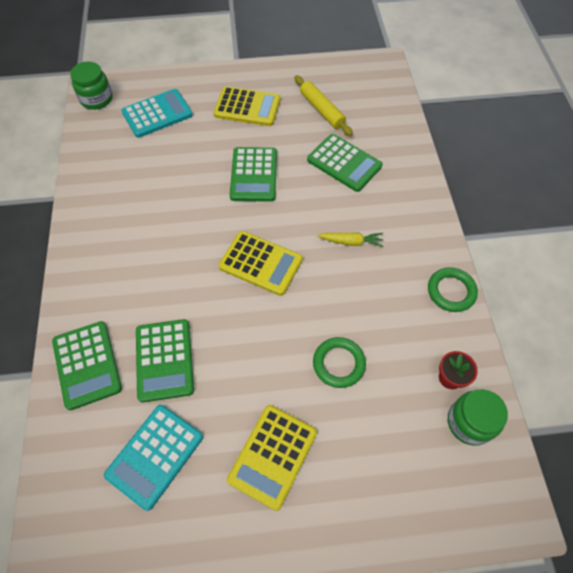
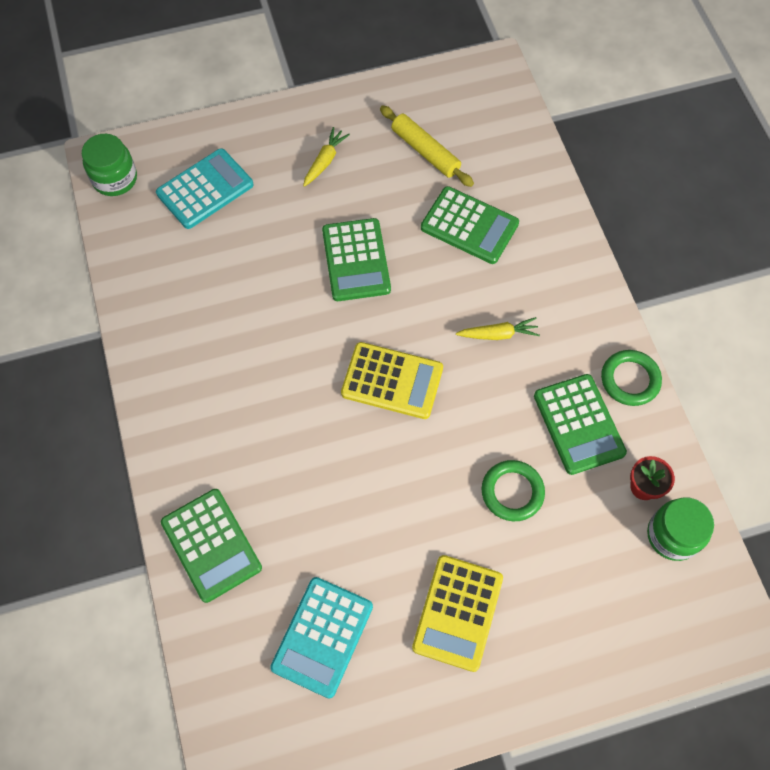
camera: 10 degrees left, 5 degrees up
(164, 360) = (304, 523): green calculator -> green calculator (579, 424)
(247, 107) = (325, 161): yellow calculator -> yellow carrot

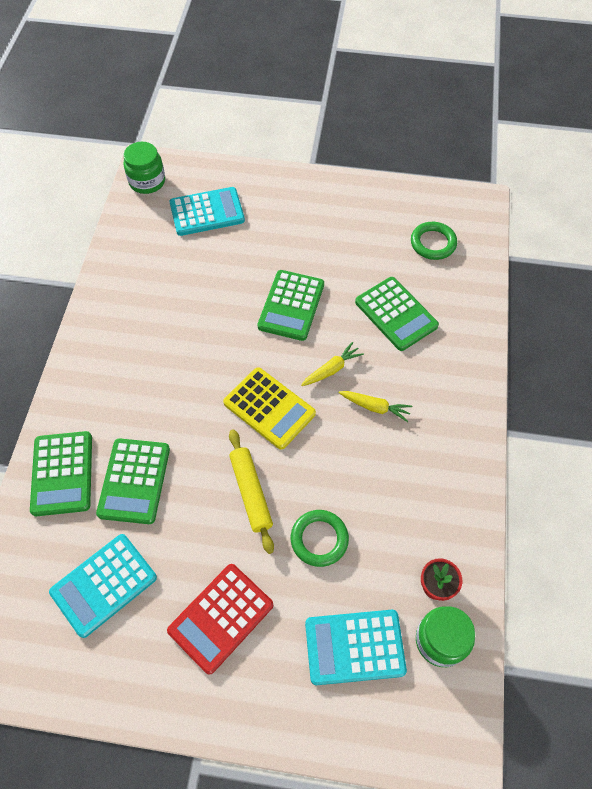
camera: 25 degrees right, 5 degrees down
(325, 161) = (307, 224): yellow carrot -> yellow carrot (331, 369)
(425, 151) = (390, 245): yellow rolling pin -> yellow rolling pin (251, 492)
(457, 612) = (221, 618): yellow calculator -> red calculator
(579, 424) = (405, 508): green calculator -> green calculator (134, 481)
(598, 579) = (354, 647): none -> turquoise calculator
(630, 380) = (469, 491): green ring -> green ring (433, 243)

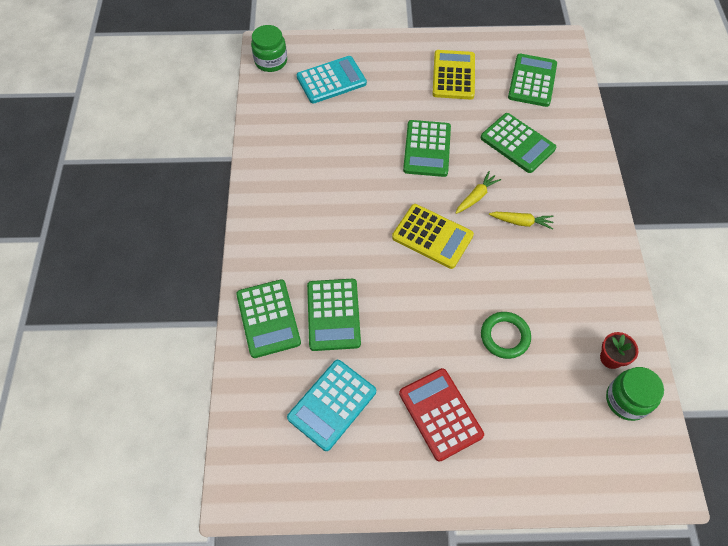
camera: 10 degrees left, 0 degrees up
(221, 618) = (440, 414): red calculator -> red calculator turned 120 degrees clockwise
(251, 492) = (436, 308): yellow rolling pin -> none
(344, 225) = (453, 75): none -> yellow calculator
(354, 647) = (558, 418): turquoise calculator -> none
(433, 243) = (532, 81): green ring -> green calculator

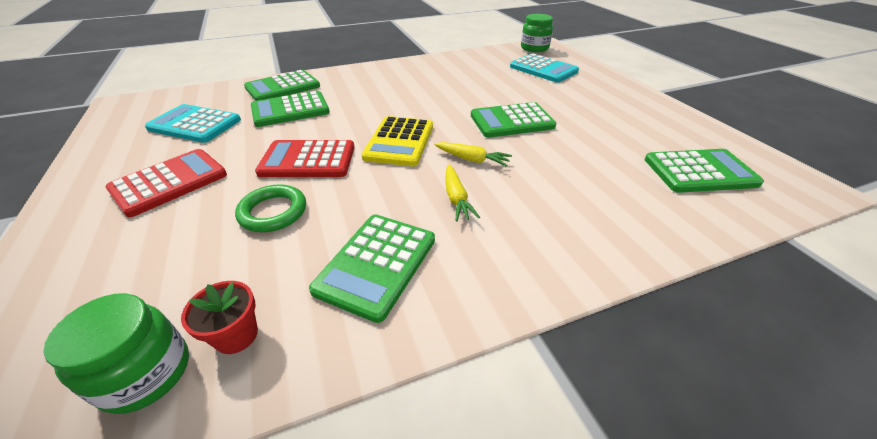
camera: 70 degrees right, 20 degrees down
(439, 308) = (308, 160): none -> red calculator
(453, 75) = (629, 119): yellow calculator -> none
(517, 143) = (581, 176): green calculator -> green calculator (377, 264)

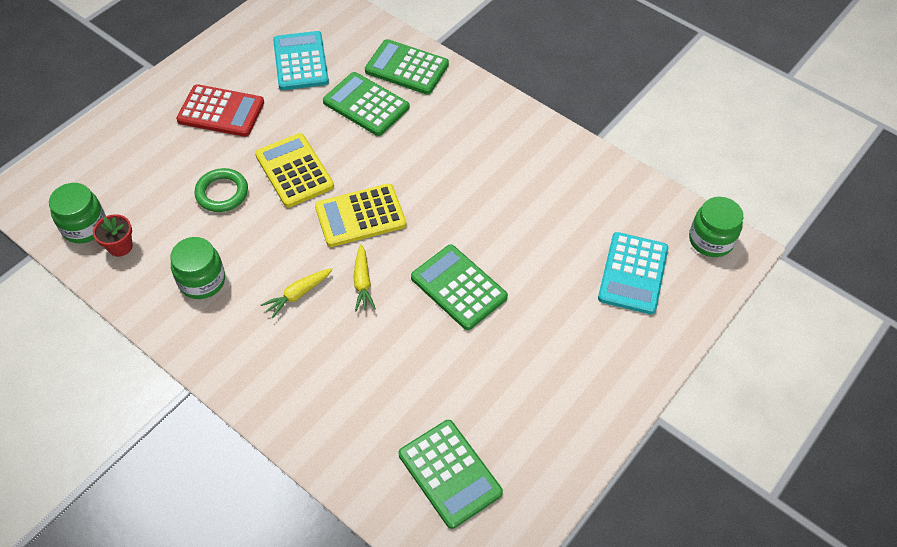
camera: 60 degrees right, 15 degrees up
(308, 160) = (294, 171): red calculator -> yellow calculator
(377, 264) = (202, 281): green calculator -> green jar

